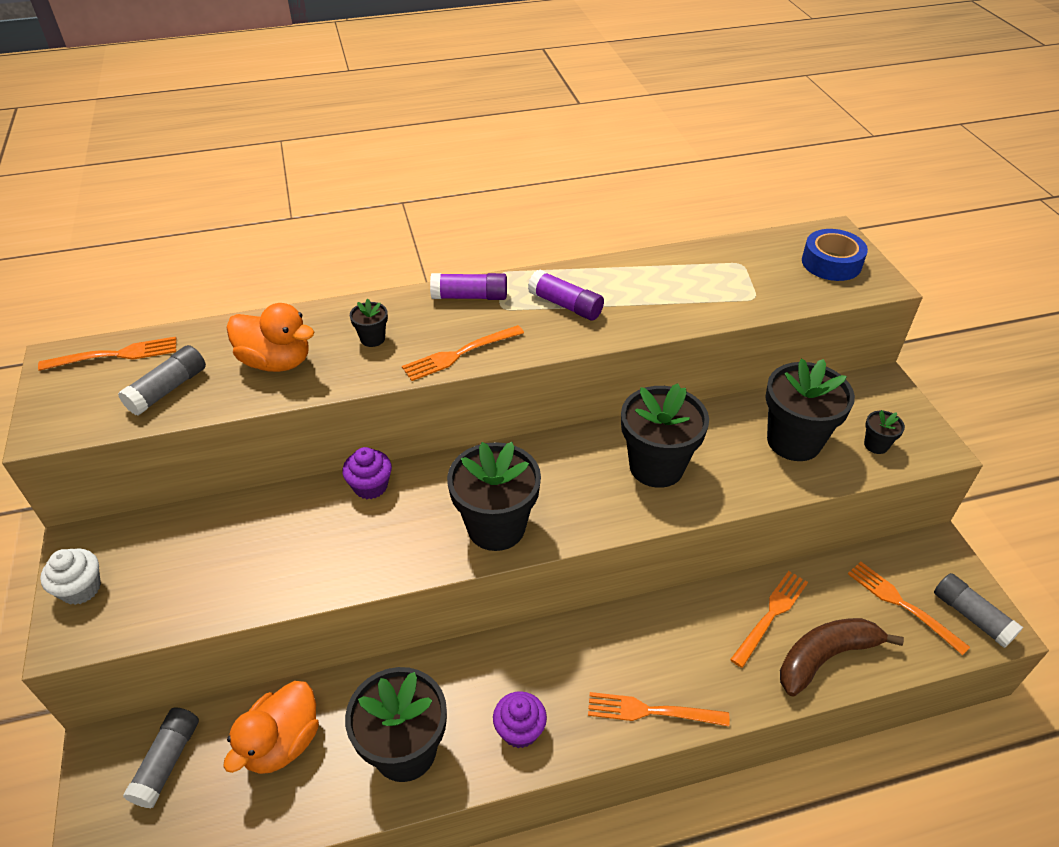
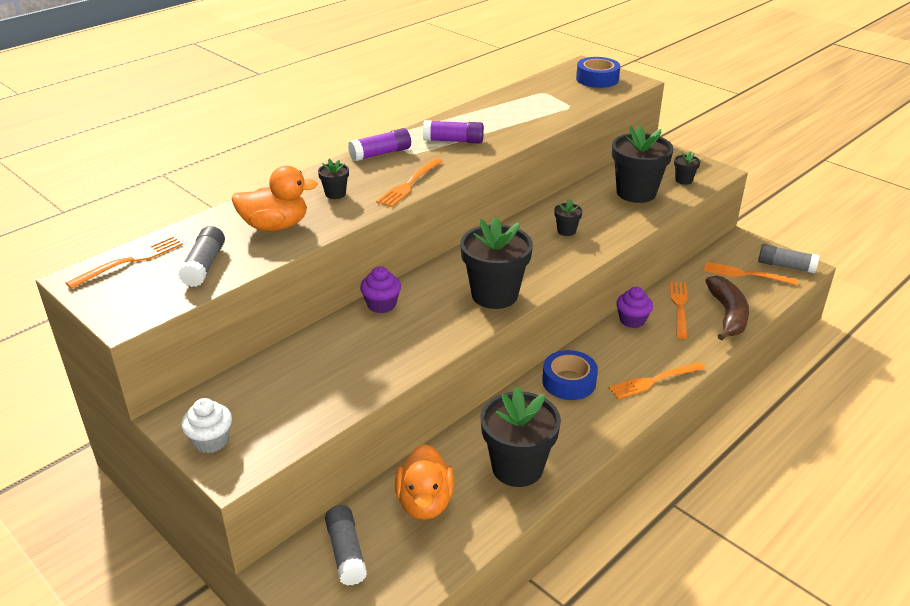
camera: 30 degrees left, 10 degrees down
(520, 730) = (582, 424): purple cupcake -> purple cupcake (632, 320)
(552, 661) = (569, 381): none -> blue tape
(656, 466) = (566, 231): black flower pot -> black flower pot, size x0.44
(825, 657) = (727, 315): brown banana -> brown banana turned 150 degrees clockwise

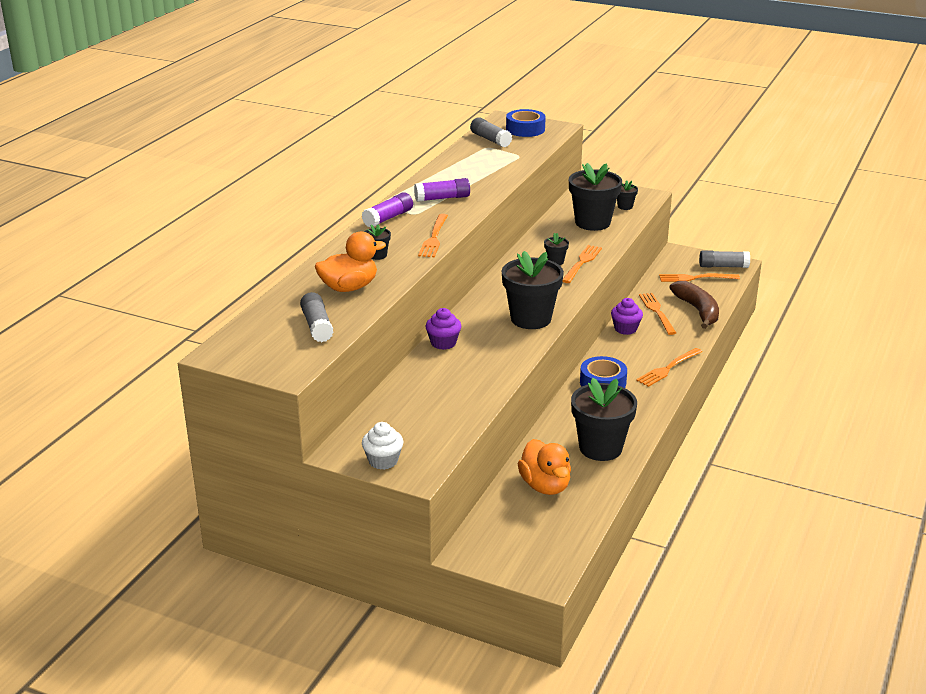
camera: 20 degrees left, 5 degrees down
(131, 260) = (248, 334): orange fork -> orange fork (582, 262)
(346, 552) = (507, 530): grey glue stick -> grey glue stick (490, 140)

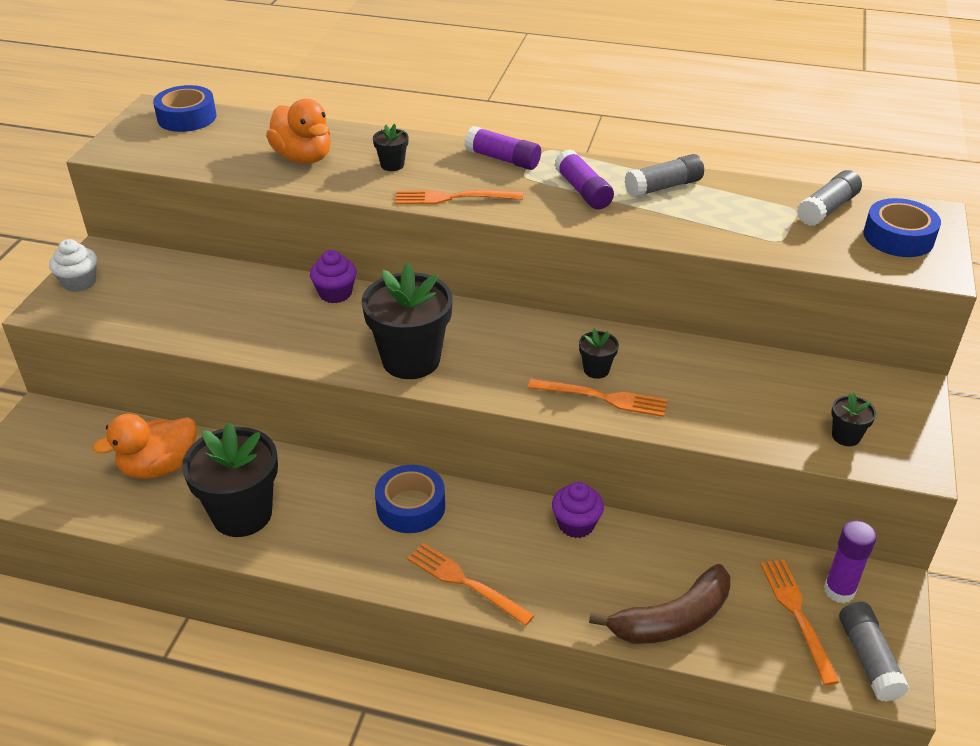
camera: 80 degrees right, 10 degrees up
(246, 337) = (187, 117): none -> blue tape
(317, 326) = (210, 151): grey glue stick -> grey glue stick (663, 187)
(592, 223) = (756, 400): black flower pot -> none
(656, 312) = (647, 562): orange fork -> none
(680, 265) = (839, 590): none -> purple glue stick

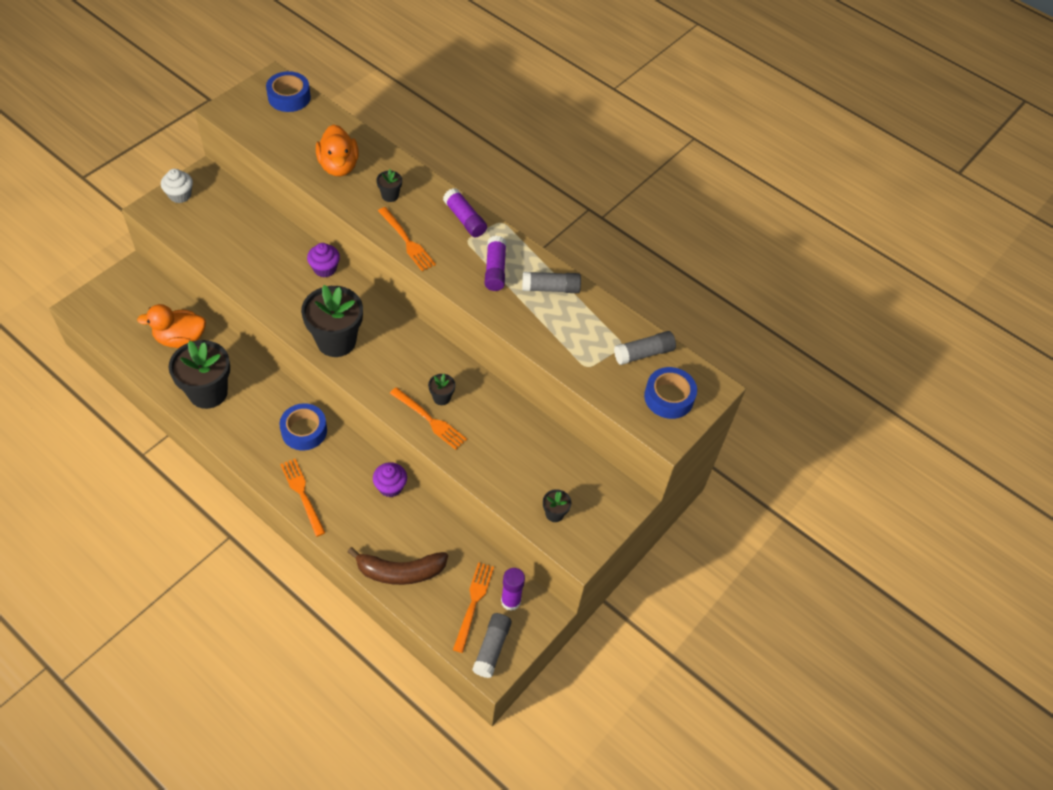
camera: 20 degrees right, 15 degrees up
(452, 198) = (407, 241): orange fork -> orange fork turned 150 degrees counterclockwise

